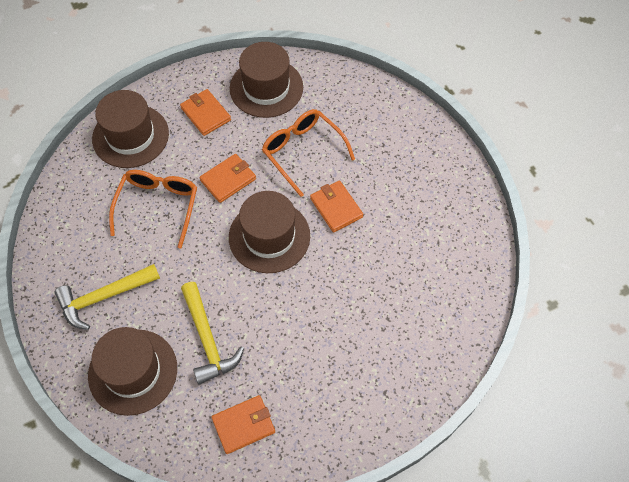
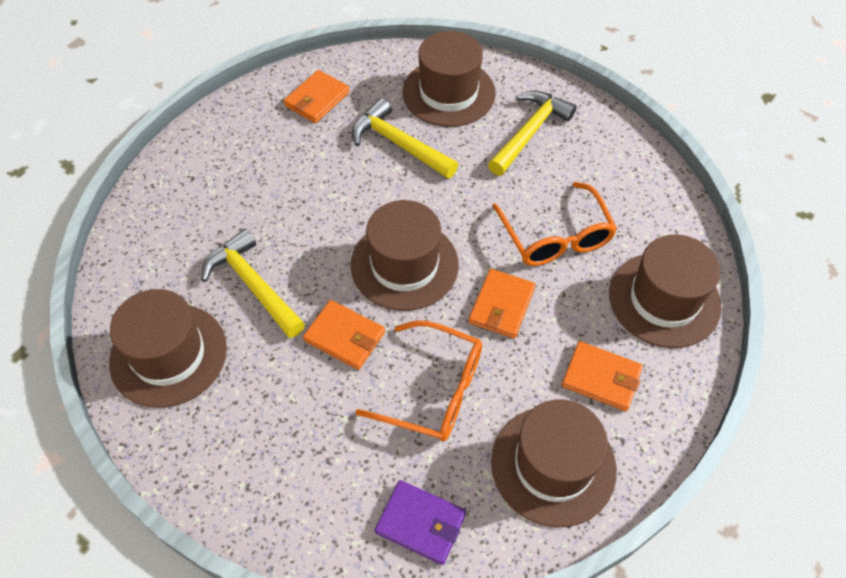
camera: 150 degrees right, 5 degrees down
(351, 95) = (420, 523): none -> purple wallet
(377, 272) = (253, 285): none -> yellow hammer
(452, 250) = (168, 355): none -> brown hat

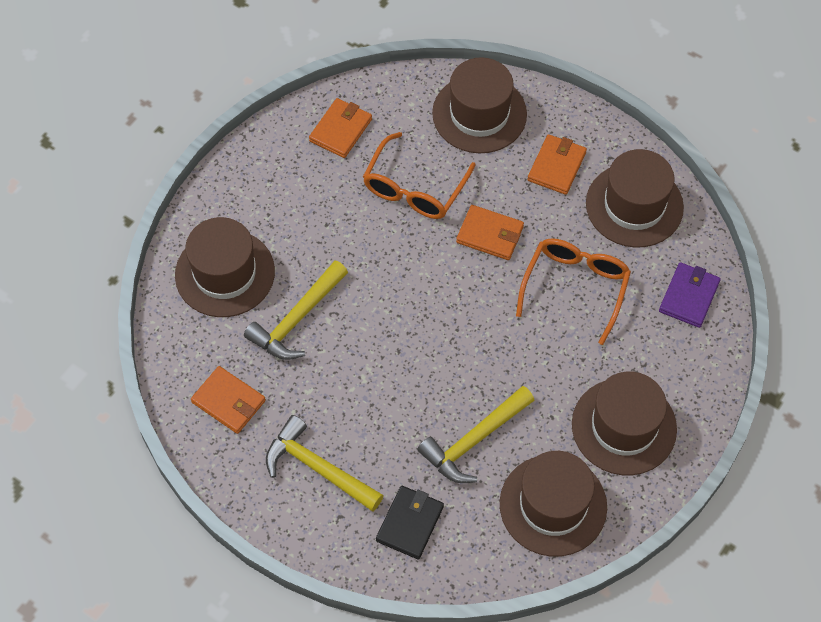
camera: 90 degrees left, 5 degrees up
(174, 230) = (409, 523): none -> black wallet
(344, 336) = (527, 358): orange wallet -> orange wallet (340, 130)
(404, 265) = (448, 312): brown hat -> brown hat (624, 426)
(529, 132) = (284, 202): yellow hammer -> yellow hammer (317, 468)
(556, 237) = (414, 188): orange glasses -> orange glasses turned 135 degrees clockwise

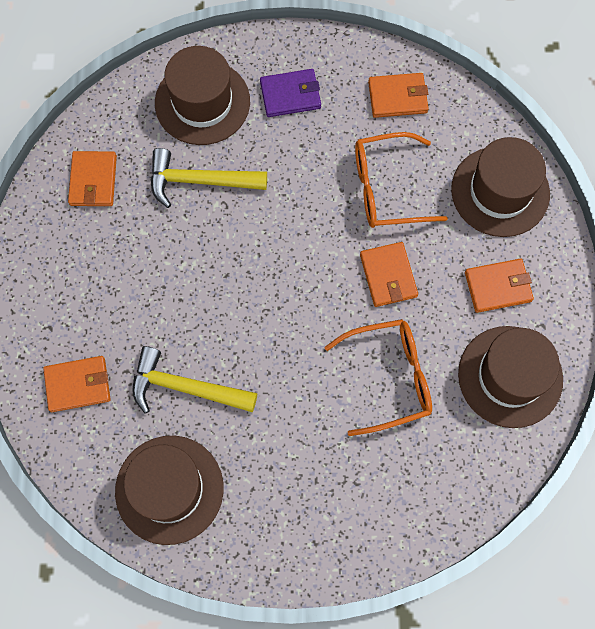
camera: 55 degrees right, 10 degrees up
(317, 468) = (80, 283): yellow hammer -> none
(409, 523) = (78, 385): black wallet -> orange wallet
(624, 426) = (283, 503): brown hat -> none
(689, 297) = (453, 481): purple wallet -> purple wallet (290, 95)

